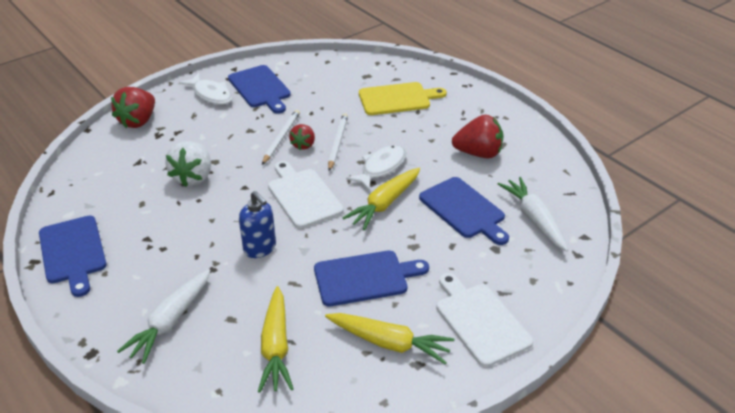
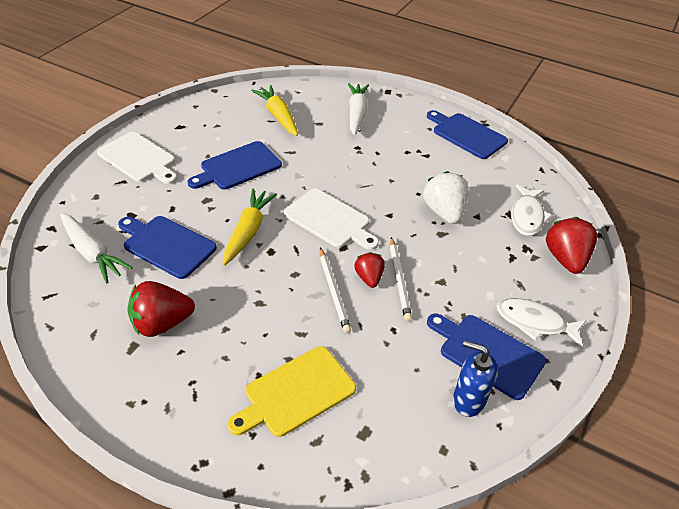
camera: 155 degrees right, 5 degrees up
(260, 248) = (333, 168): blue soap dispenser -> blue soap dispenser (468, 400)
(381, 167) = (269, 272): white fish -> white fish (527, 216)
(389, 343) = (203, 133): yellow carrot -> none

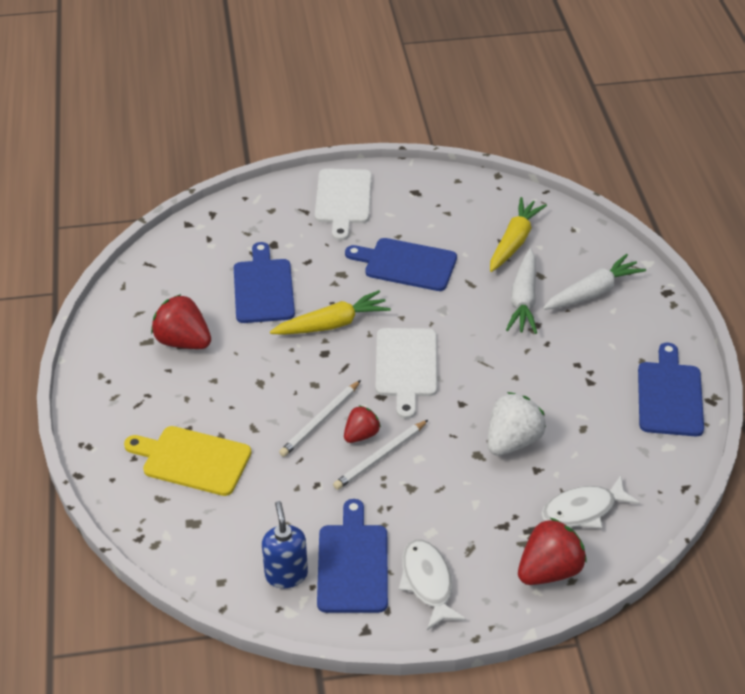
camera: 55 degrees right, 0 degrees up
(92, 253) = (211, 254): white carrot -> white carrot (523, 299)

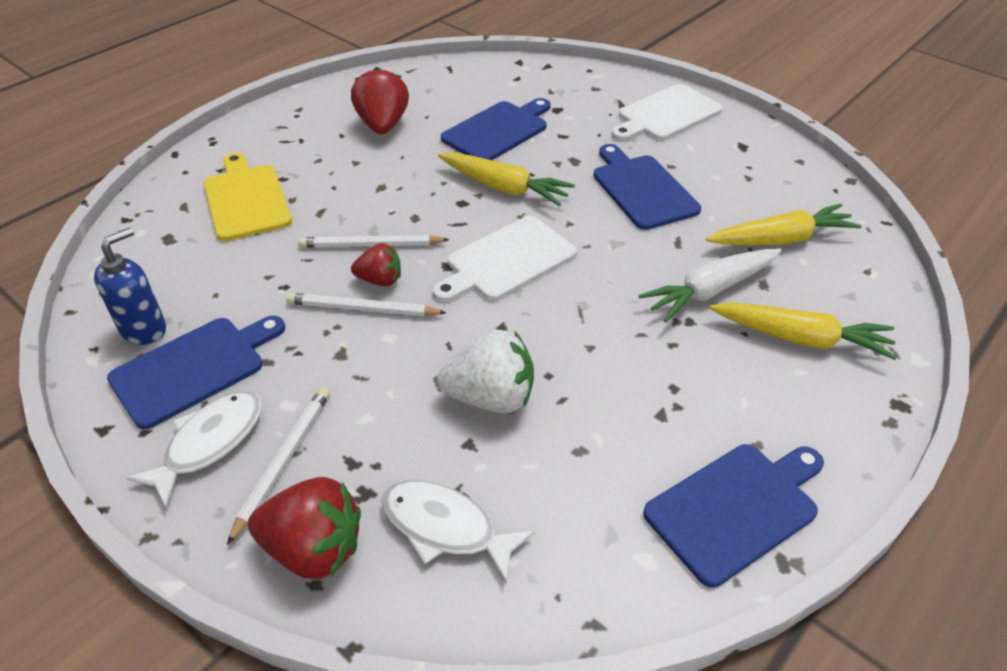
camera: 50 degrees right, 0 degrees up
(474, 555) = (283, 461): none -> white pencil
(592, 292) = (801, 338): white carrot -> yellow carrot

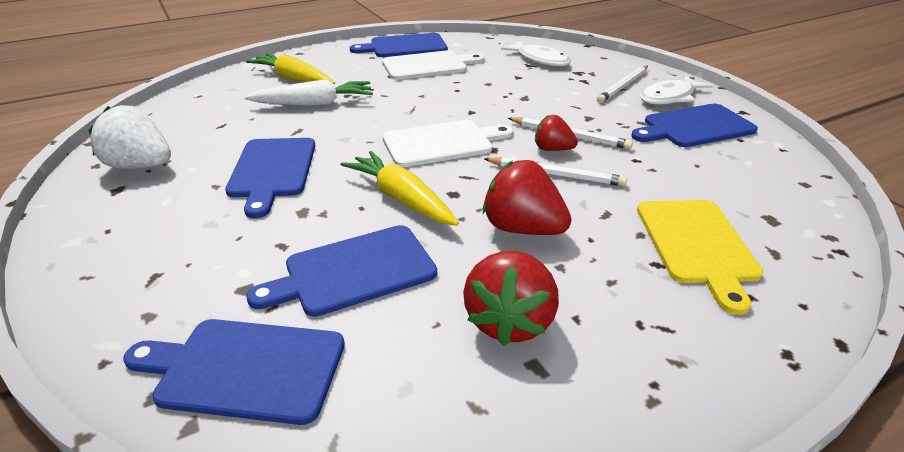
camera: 160 degrees left, 10 degrees down
(144, 329) = (748, 153): blue soap dispenser -> none
(314, 549) = (604, 63): red strawberry -> red strawberry (522, 229)
(491, 397) = (497, 87): white strawberry -> white strawberry (140, 166)
(515, 80) = (245, 369): none -> blue cutting board
(666, 114) = (126, 245): white cutting board -> white cutting board (428, 65)
(781, 239) = (221, 118): yellow carrot -> none

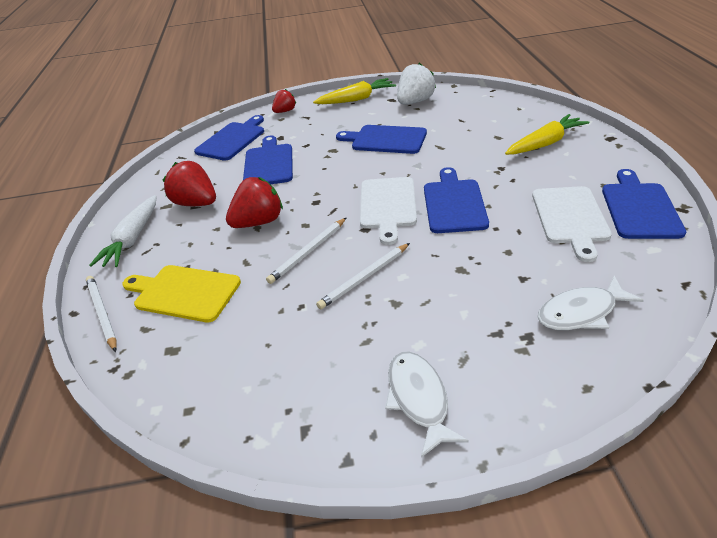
camera: 115 degrees right, 5 degrees up
(314, 104) = (486, 153): white carrot -> white carrot (132, 239)
(401, 198) = (323, 182): yellow carrot -> yellow carrot (356, 99)
(552, 149) = (346, 260): red strawberry -> red strawberry (285, 111)
(623, 86) = (469, 365): white pencil -> white pencil (102, 313)
(695, 127) = (334, 383): blue cutting board -> blue cutting board (454, 204)

